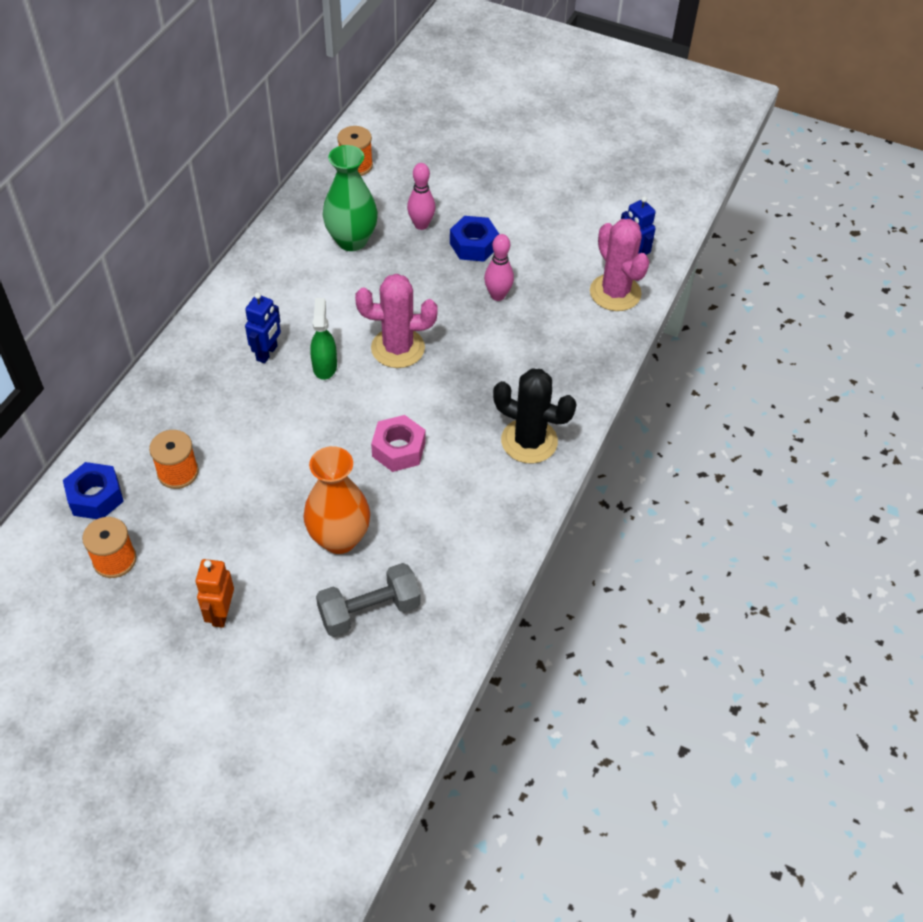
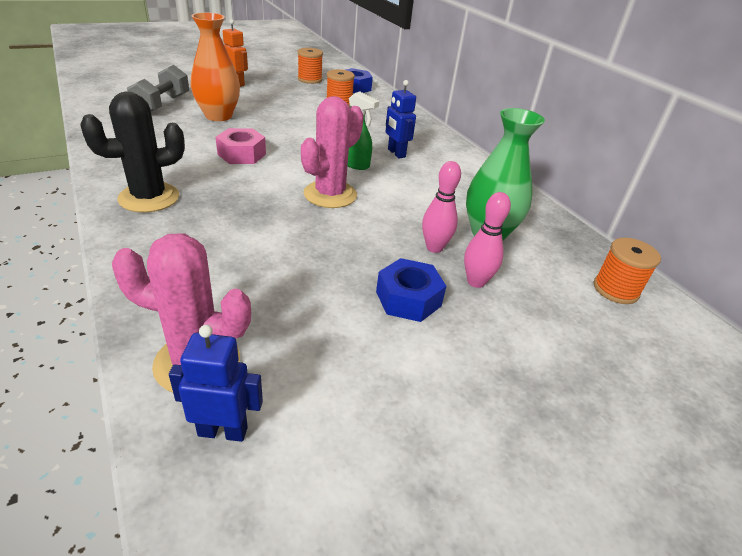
camera: 125 degrees right, 15 degrees down
(497, 295) = (317, 272): pink bowling pin -> pink bowling pin (434, 247)

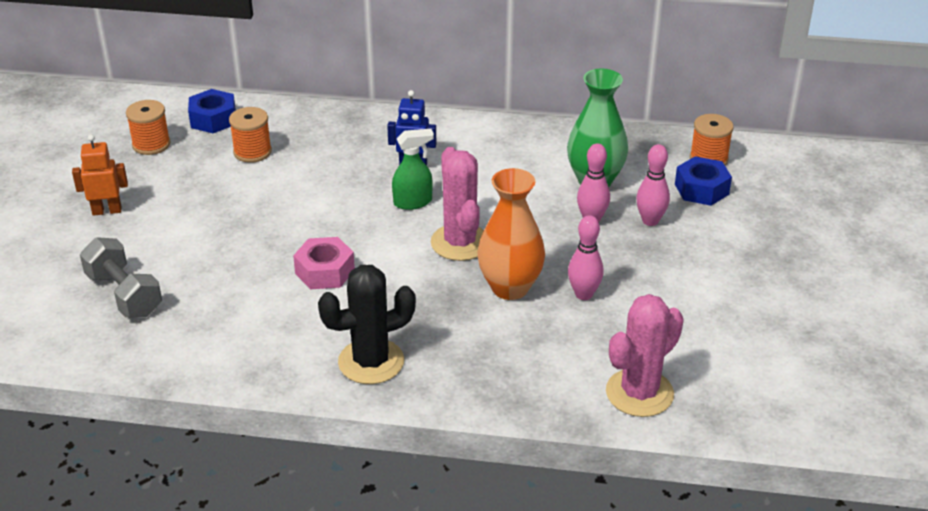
camera: 50 degrees left, 0 degrees up
(149, 198) = (371, 362): black cactus -> black cactus turned 60 degrees clockwise
(218, 116) = (204, 258): orange vase -> orange vase (510, 288)
(223, 431) = (711, 399): blue robot -> none
(325, 275) = (583, 294): none -> pink bowling pin
(408, 299) = (644, 264): blue nut -> blue nut (701, 189)

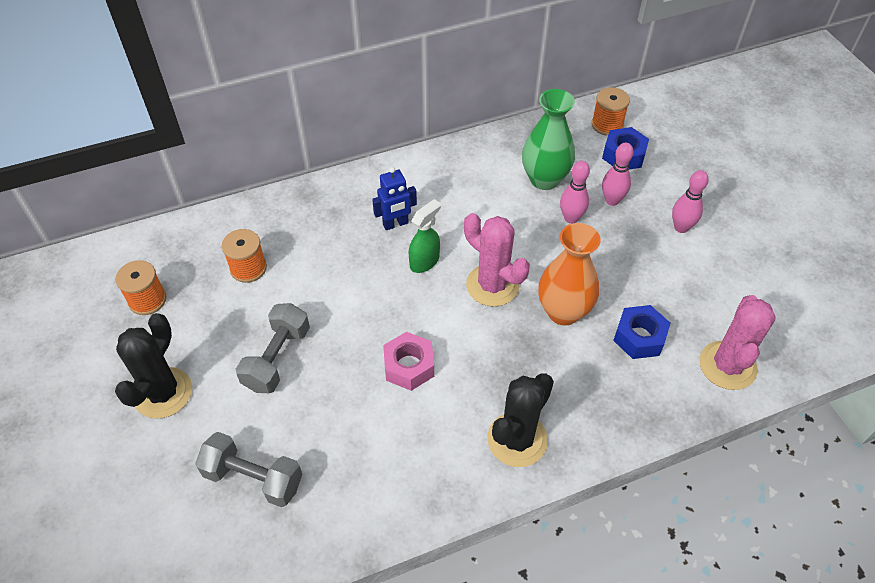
camera: 30 degrees left, 15 degrees up
(107, 211) = (163, 393): orange robot -> black cactus
(213, 119) = (184, 247): blue nut -> blue nut (639, 337)
(218, 223) = (277, 358): none -> grey dumbbell
(583, 294) = (620, 292): pink bowling pin -> pink bowling pin (681, 227)

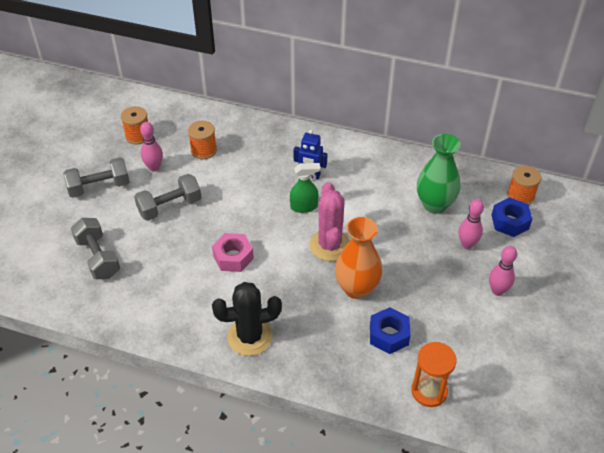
camera: 40 degrees right, 5 degrees down
(163, 393) = (99, 187): black cactus -> grey dumbbell
(571, 218) = (425, 238): pink bowling pin -> pink bowling pin (154, 167)
(727, 365) = (429, 391): pink cactus -> orange hourglass

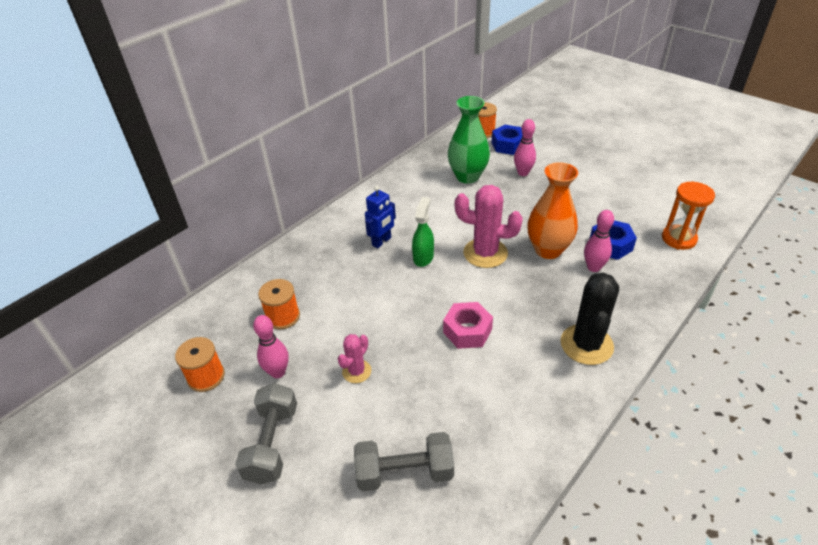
camera: 65 degrees left, 5 degrees down
(170, 207) = (356, 371): grey dumbbell -> pink cactus
(497, 291) = (580, 172): pink bowling pin -> pink bowling pin (593, 267)

